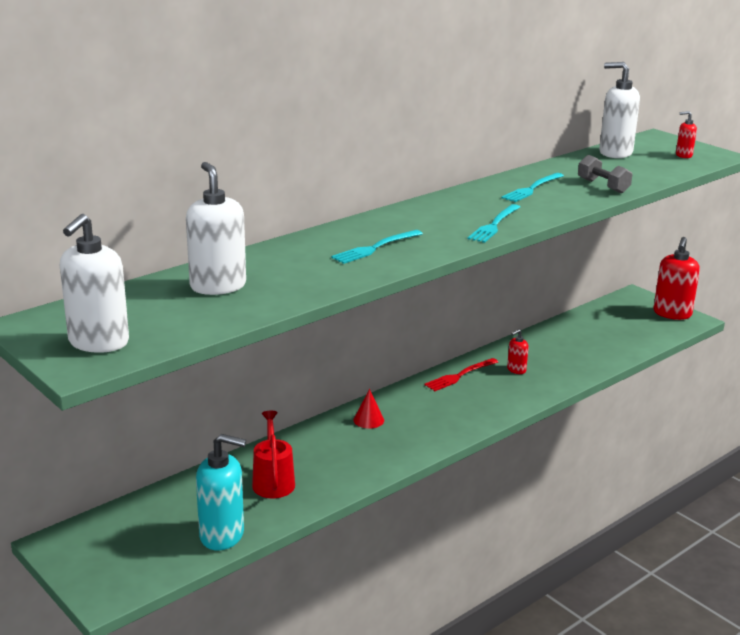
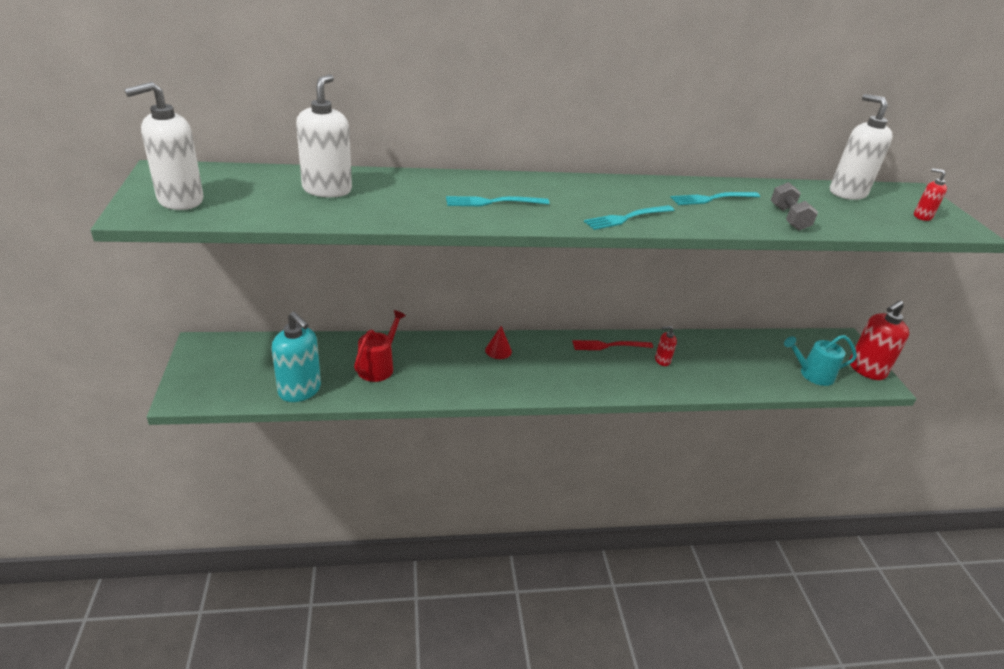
camera: 30 degrees right, 10 degrees up
(639, 333) = (812, 374): none -> turquoise watering can

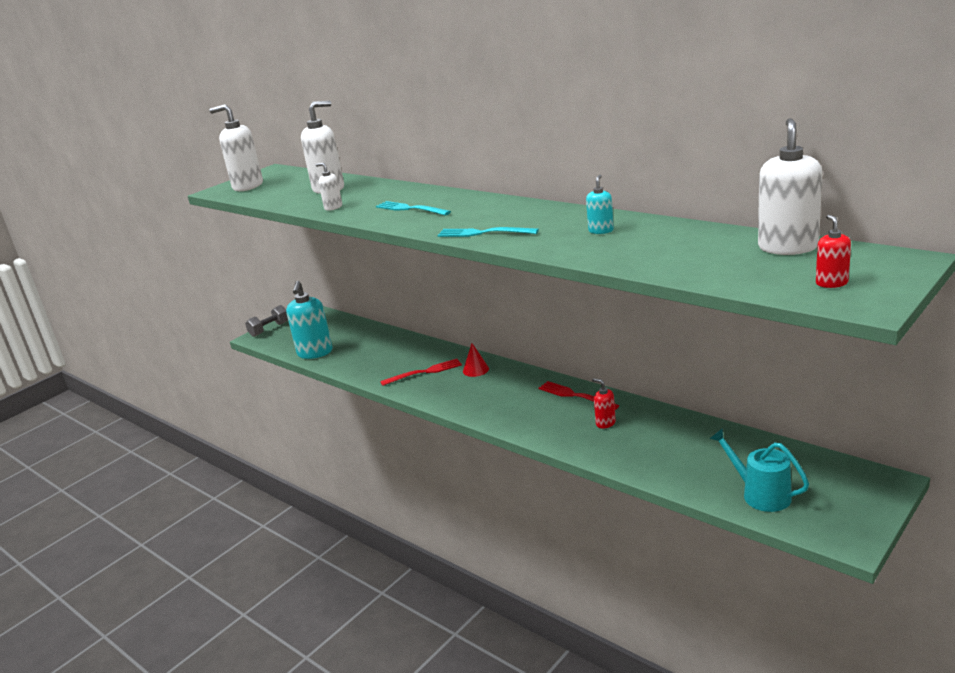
camera: 55 degrees right, 10 degrees down
(378, 367) = (379, 354): red watering can -> none
(392, 213) = (333, 207): none -> white soap dispenser
(456, 369) = (425, 372): none -> red fork
(711, 199) = (601, 231): turquoise fork -> turquoise soap dispenser
(788, 218) = (641, 257): grey dumbbell -> grey dumbbell (269, 329)
(866, 369) = (852, 519): red soap dispenser -> none

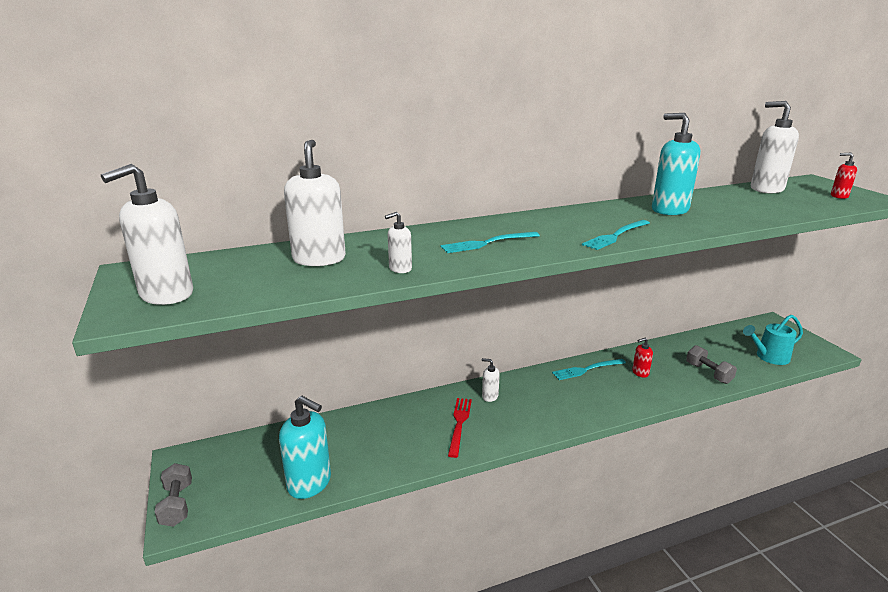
camera: 65 degrees left, 0 degrees up
(475, 370) = (490, 396): red cone -> white soap dispenser
(574, 395) = (586, 370): red fork -> turquoise fork
(601, 231) = (669, 210): turquoise soap dispenser -> turquoise soap dispenser, size x2.01
(658, 461) = (708, 373): none -> grey dumbbell

